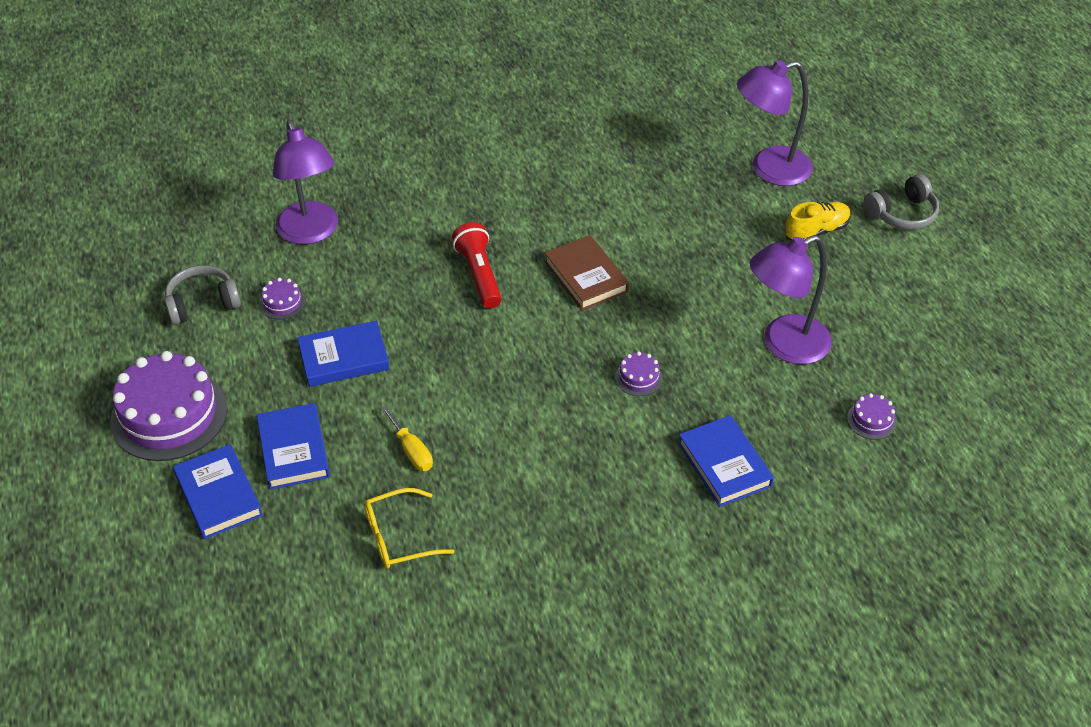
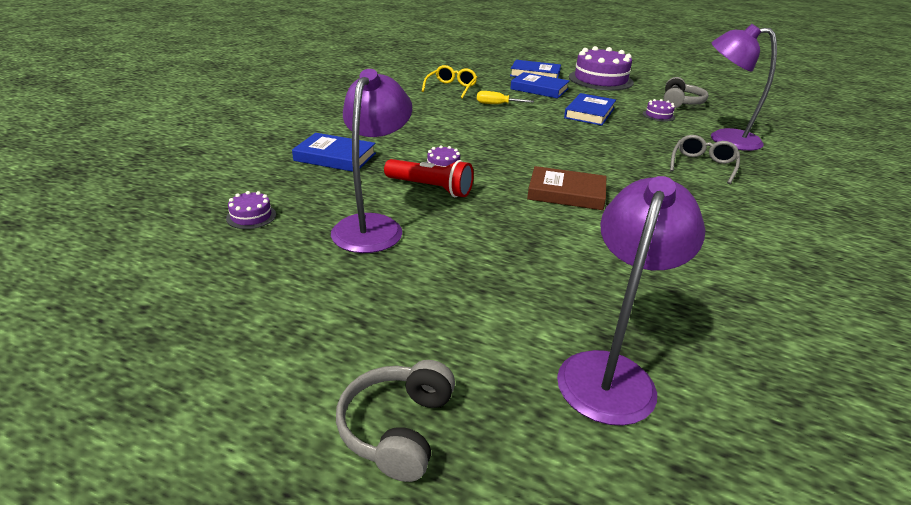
camera: 130 degrees right, 15 degrees down
(412, 224) = (702, 165): none -> grey glasses
(479, 275) = (617, 164): red flashlight -> red flashlight (430, 188)
(816, 231) = (466, 332): yellow shoe -> none

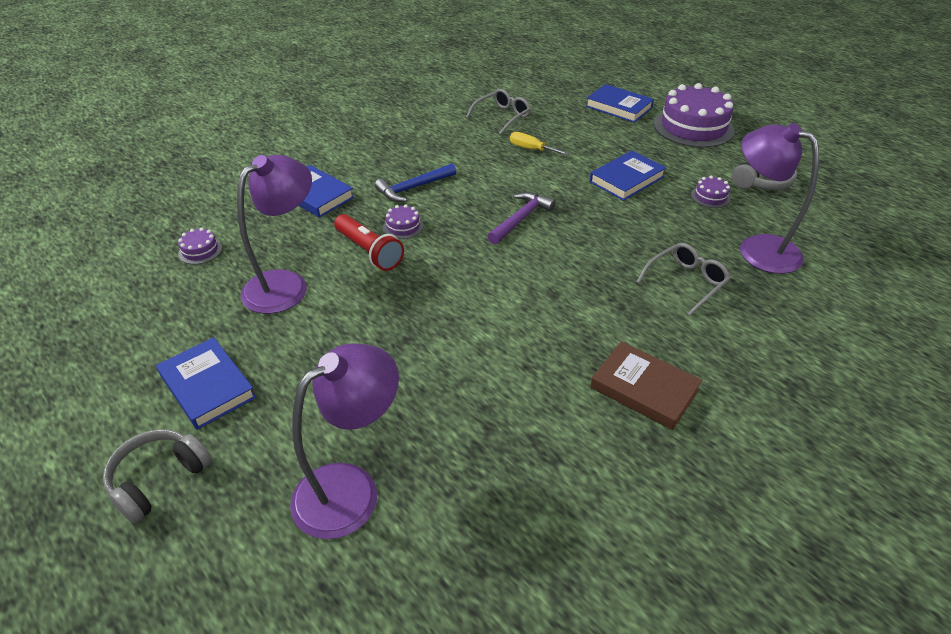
camera: 25 degrees right, 10 degrees up
(424, 140) = (414, 188): none -> blue hammer
(451, 88) = (502, 117): yellow glasses -> grey glasses
(537, 147) = (520, 219): none -> purple hammer
(539, 89) = (601, 132): blue book -> blue book (207, 386)
(566, 193) = (494, 287): brown book -> brown book (644, 389)

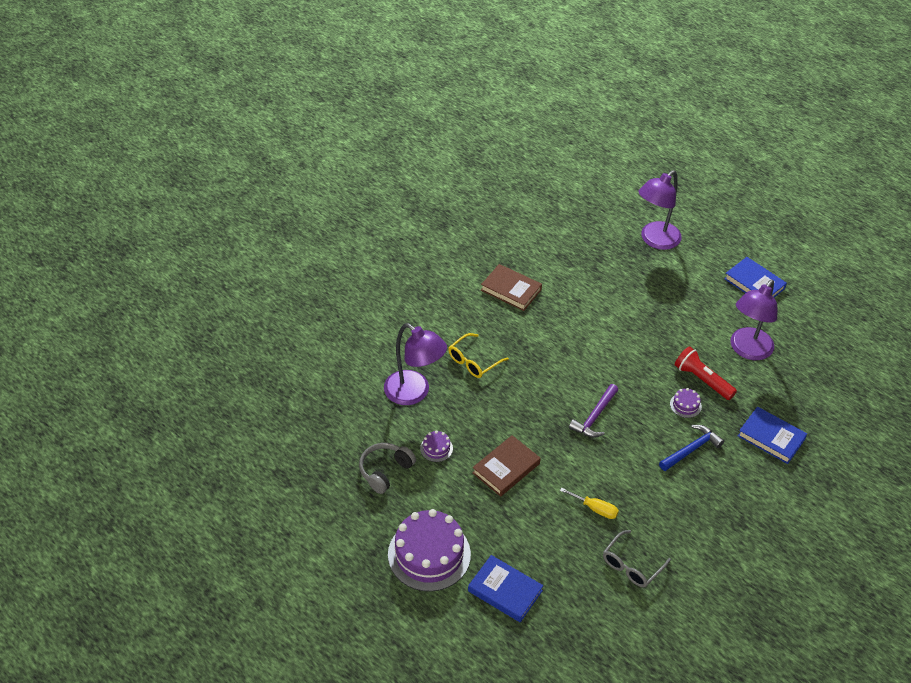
camera: 175 degrees right, 5 degrees up
(159, 479) = (748, 241): grey headphones -> none
(200, 251) = (825, 376): purple cake -> none
(626, 179) = (506, 468): blue book -> brown book
(686, 282) = (473, 361): grey glasses -> yellow glasses

